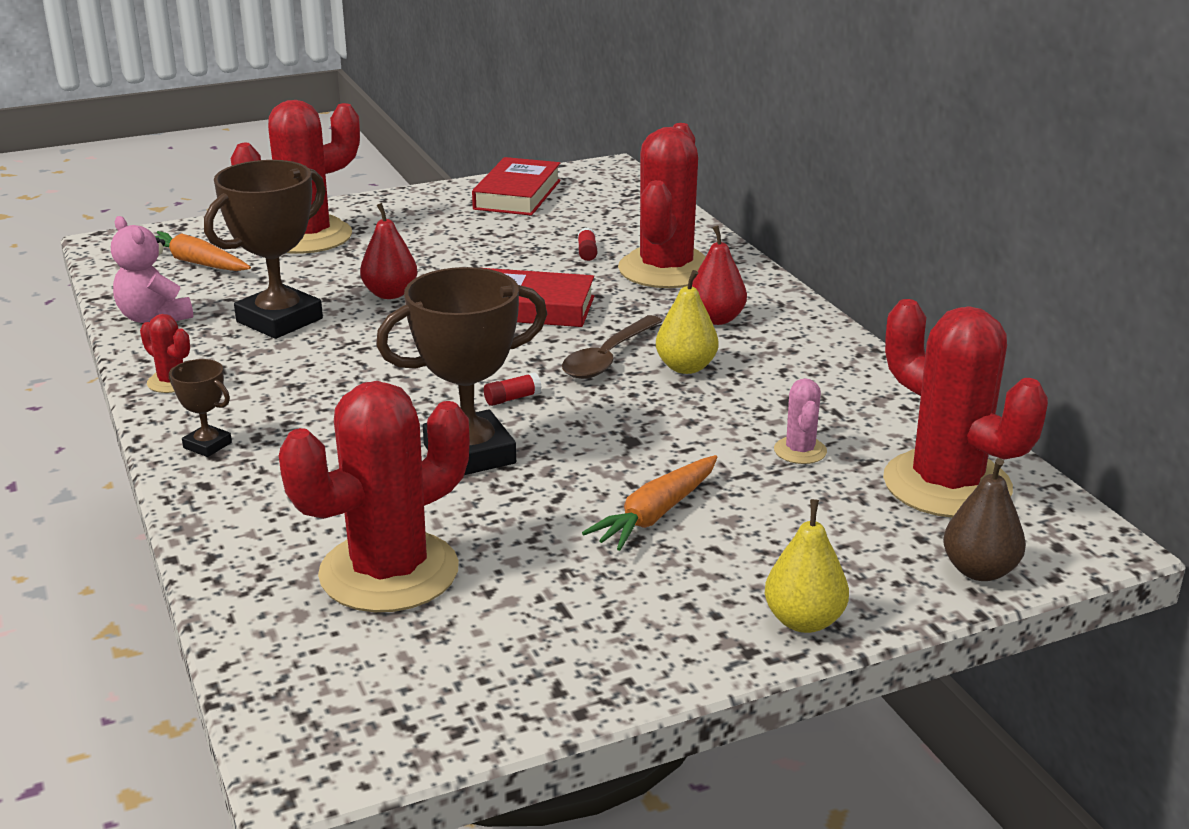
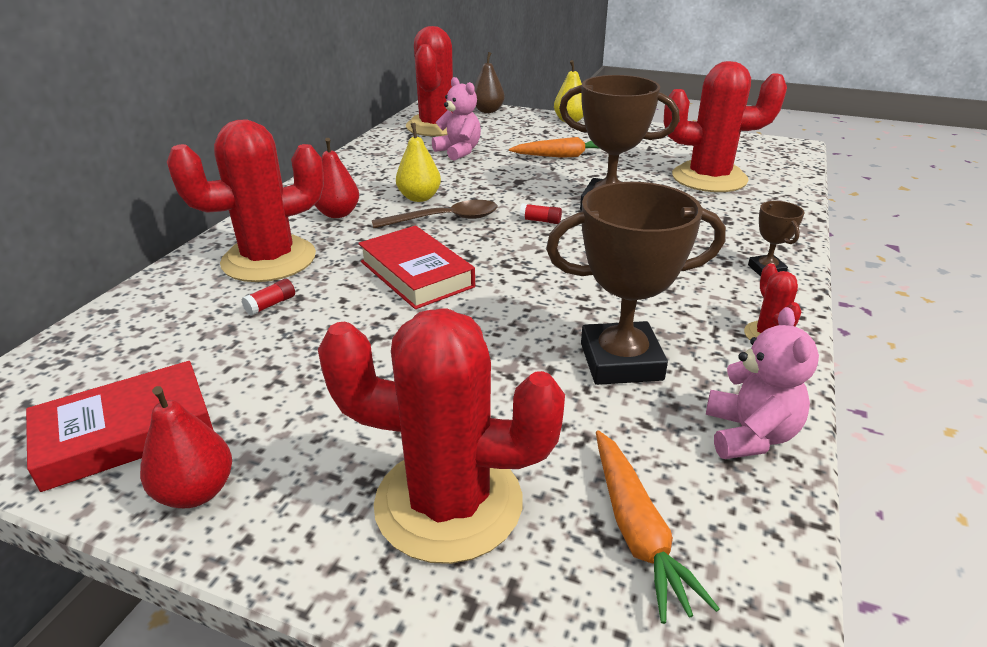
camera: 135 degrees left, 5 degrees up
(390, 294) = (490, 343): red pear -> red pear (196, 492)
(800, 451) = (459, 151): pink cactus -> pink teddy bear

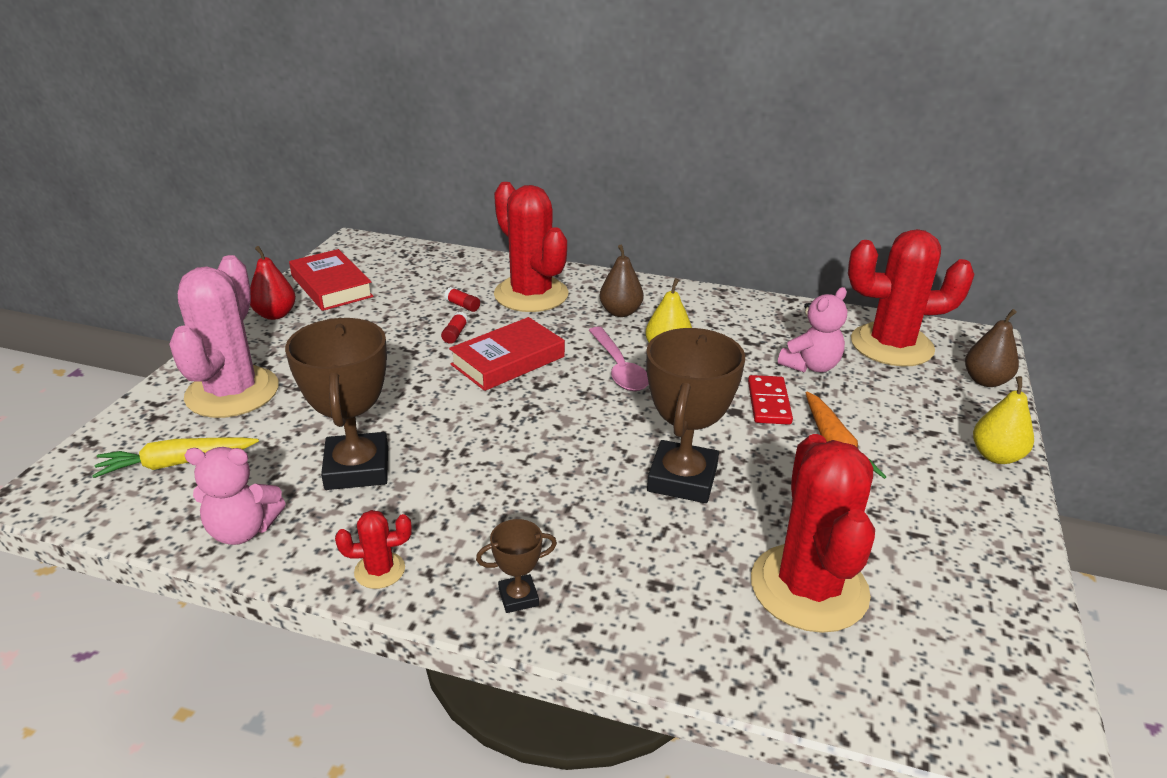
camera: 85 degrees right, 0 degrees up
(338, 214) = (620, 312): red pear -> brown pear
(445, 219) = (619, 368): brown spoon -> pink spoon
(448, 503) = (232, 392): red cactus -> pink cactus
(508, 169) = (768, 403): none -> red domino
(540, 221) = (626, 426): red glue stick -> red glue stick (455, 334)
(637, 531) = (176, 463): orange carrot -> yellow carrot

